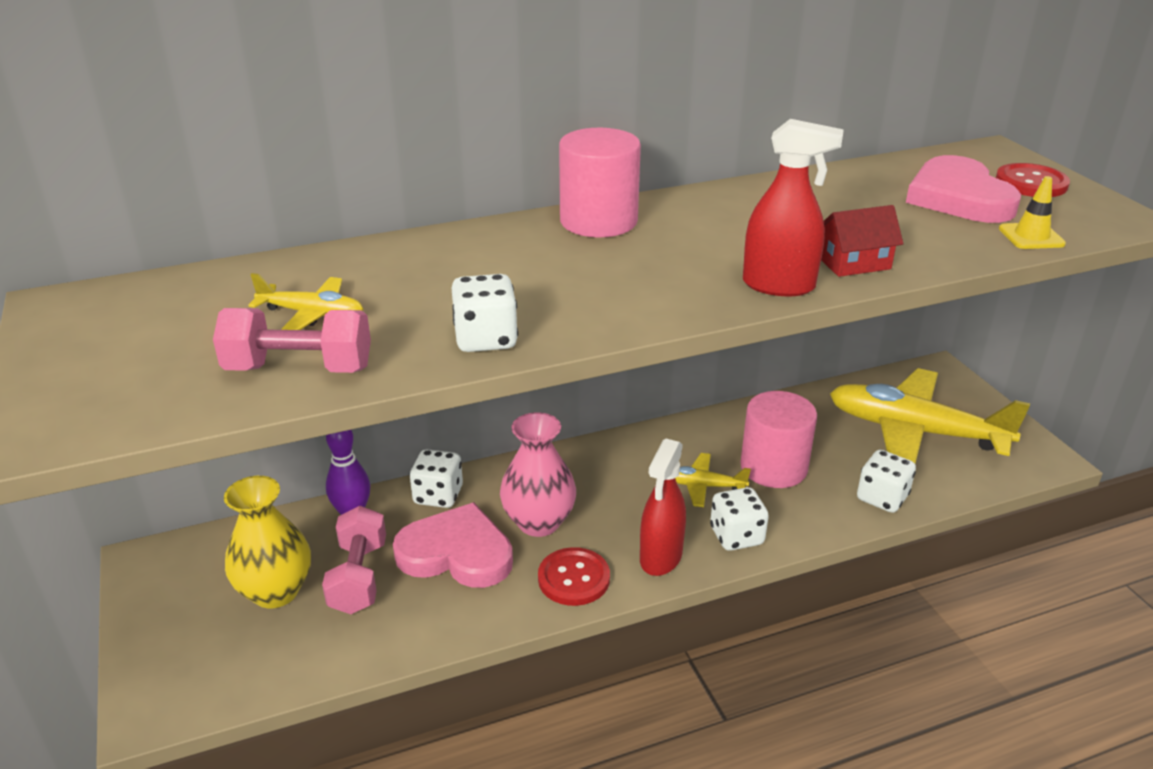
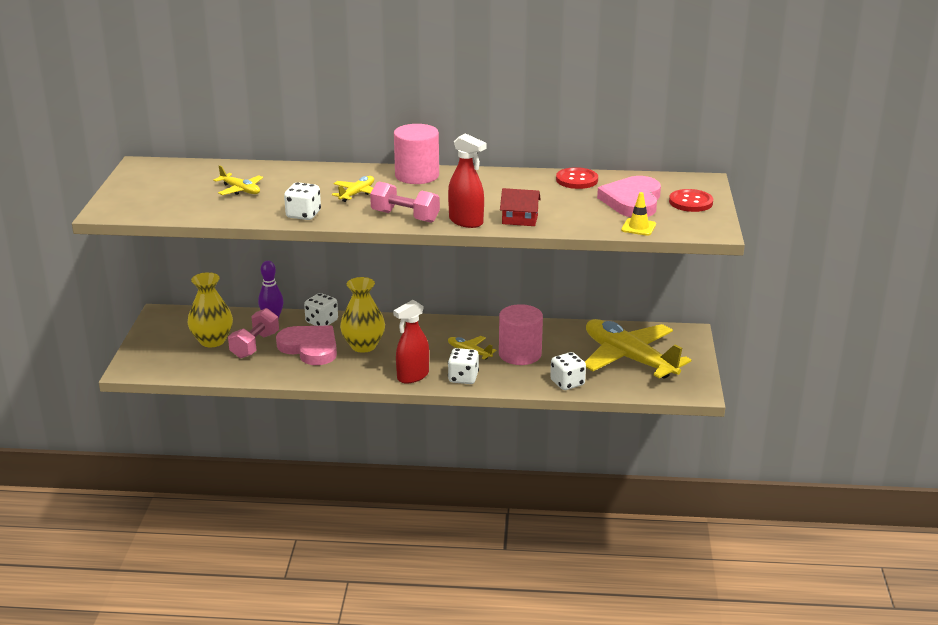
camera: 25 degrees right, 5 degrees down
(299, 369) = (216, 209): pink dumbbell -> pink dumbbell (405, 216)
(537, 274) = (357, 194): none -> yellow plane
(539, 522) = (363, 346): pink vase -> yellow vase
(574, 578) = (359, 373): red button -> red button (577, 180)

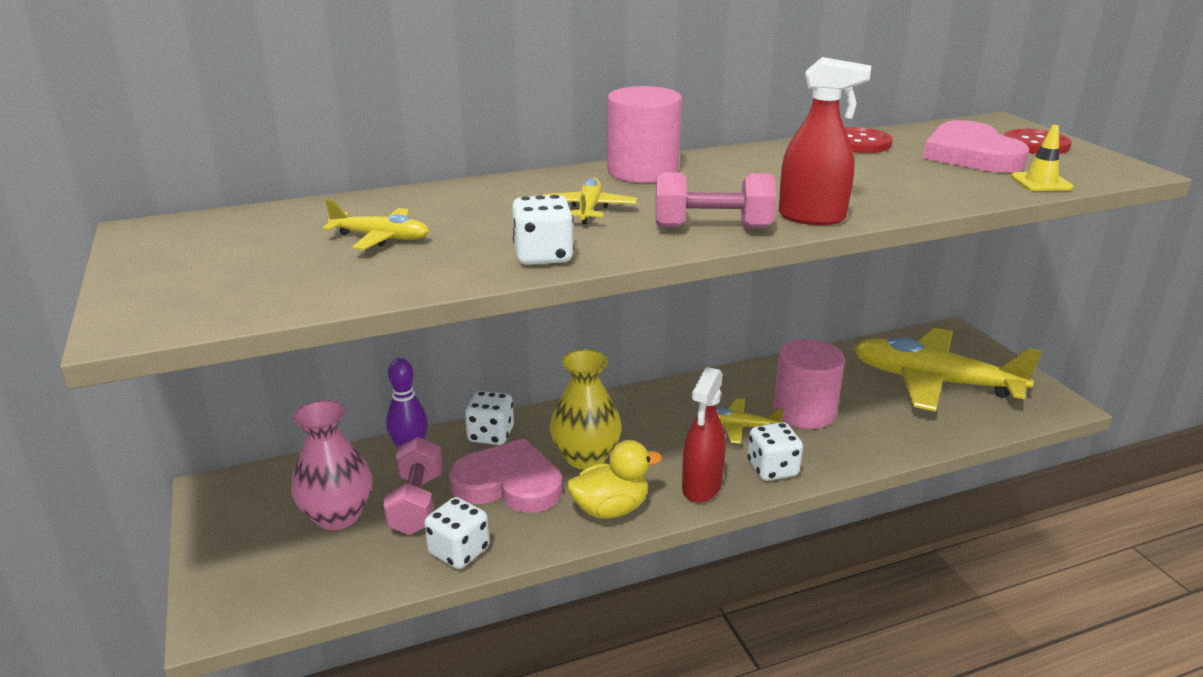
camera: 25 degrees left, 0 degrees up
(212, 341) = (338, 516): yellow vase -> pink vase
(352, 373) = (610, 509): none -> yellow duck
(520, 220) = (880, 201): red house -> none
(567, 383) = (907, 437): white dice -> white dice (459, 551)

